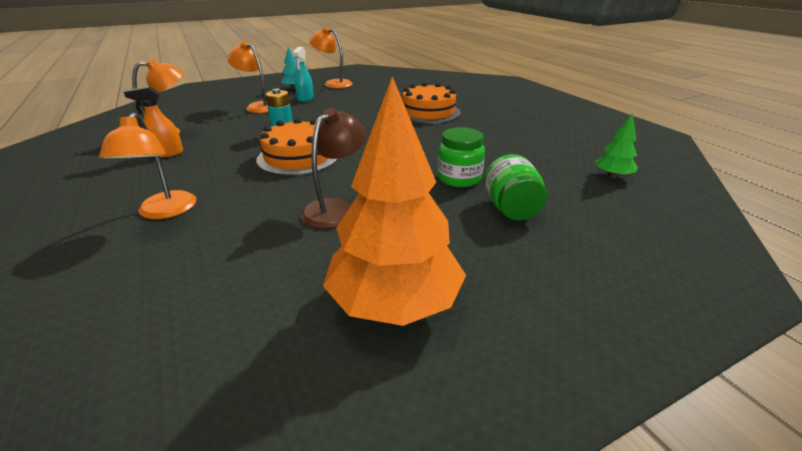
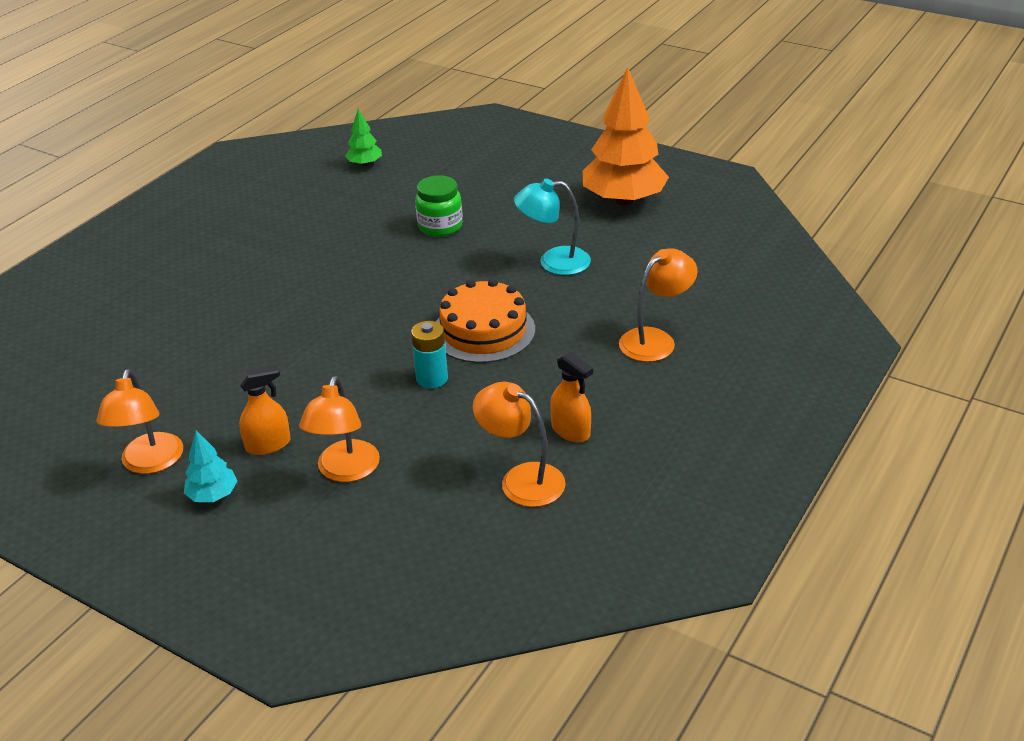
camera: 120 degrees left, 5 degrees up
(305, 98) = (268, 445): turquoise spray bottle -> orange spray bottle
(336, 208) = (553, 262): brown lamp -> turquoise lamp
(428, 112) = (255, 304): orange cake -> none
(511, 209) = (472, 192): green jar -> none

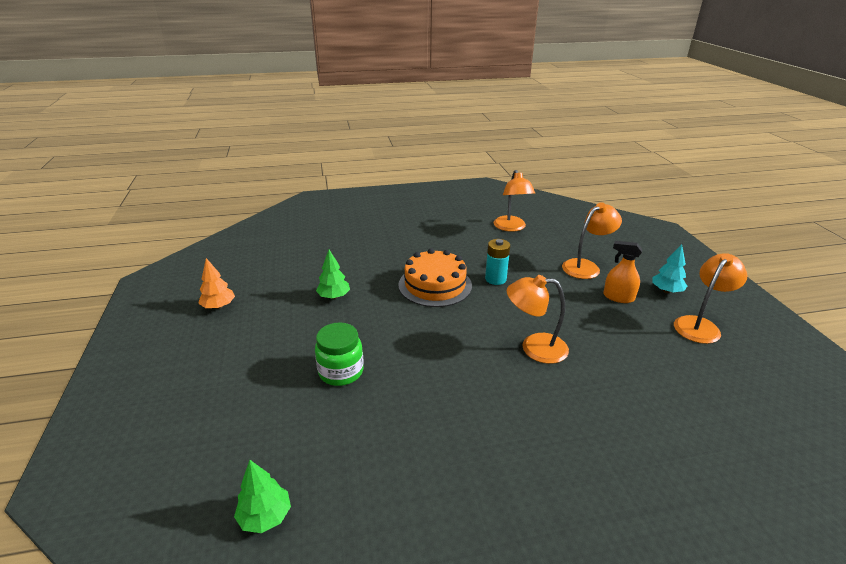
camera: 135 degrees left, 5 degrees down
(553, 262) = (334, 296): turquoise lamp -> green tree
(571, 431) = (467, 230): orange spray bottle -> none
(624, 200) = (218, 306): orange tree -> orange tree, size x0.46
(655, 340) = (372, 237): orange lamp -> orange lamp (534, 347)

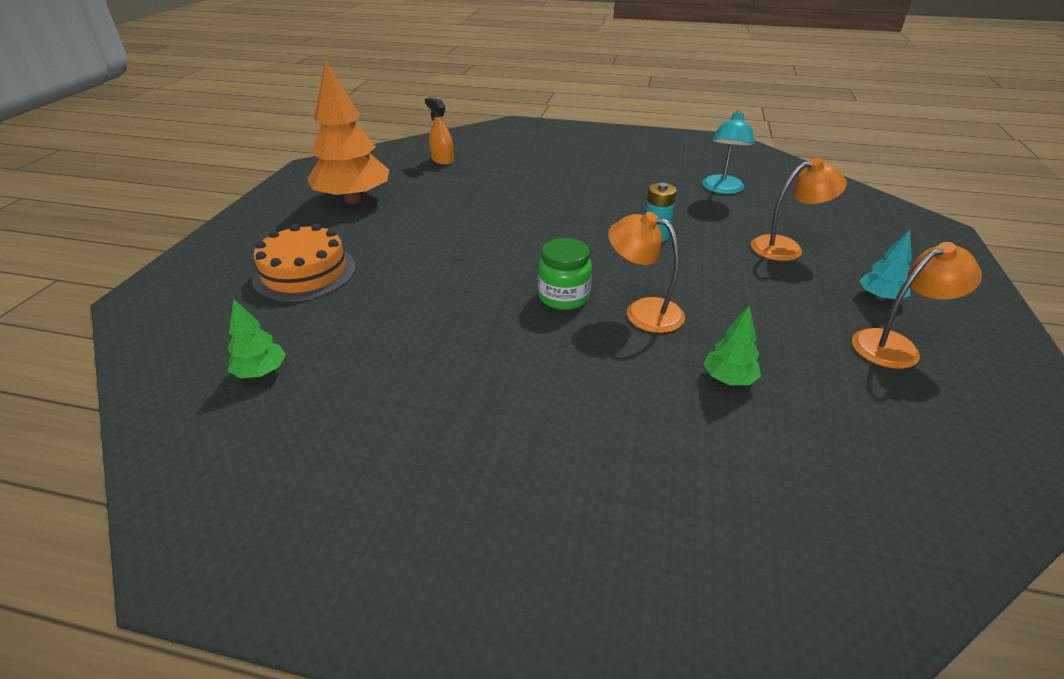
camera: 25 degrees right, 5 degrees up
(218, 306) = (353, 199): orange tree -> orange tree, size x2.19
(334, 296) = (465, 214): green tree -> green tree (728, 379)
(341, 372) = (418, 279): green jar -> green jar (563, 297)
(435, 285) = (579, 227): orange cake -> orange cake (305, 273)
(511, 227) = (722, 189): orange lamp -> turquoise lamp
(618, 297) = (801, 288): orange spray bottle -> orange spray bottle (442, 160)

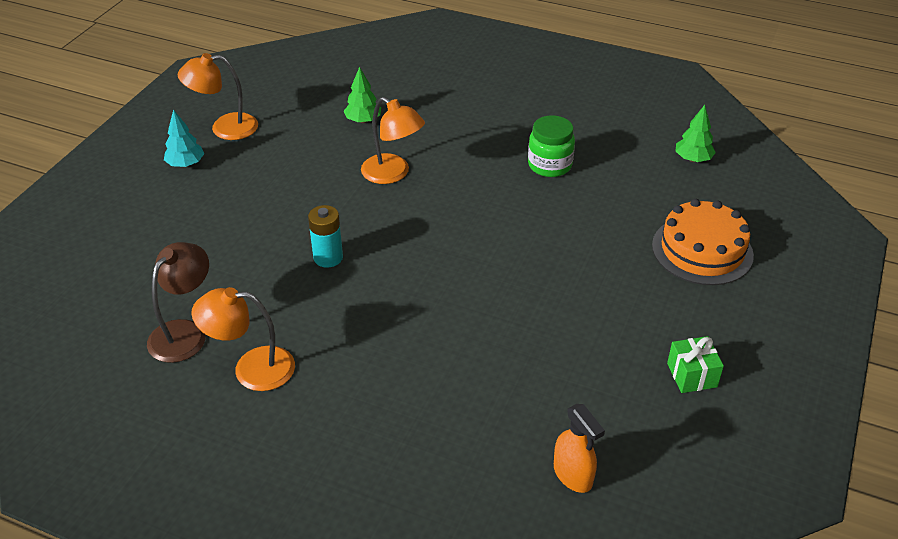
camera: 170 degrees left, 5 degrees up
(353, 199) = (692, 375): orange tree -> green gift
(563, 297) = (454, 195): green jar -> green jar (549, 165)
(722, 189) = (185, 332): turquoise lamp -> brown lamp
(786, 247) = (206, 225): orange lamp -> orange lamp (251, 369)

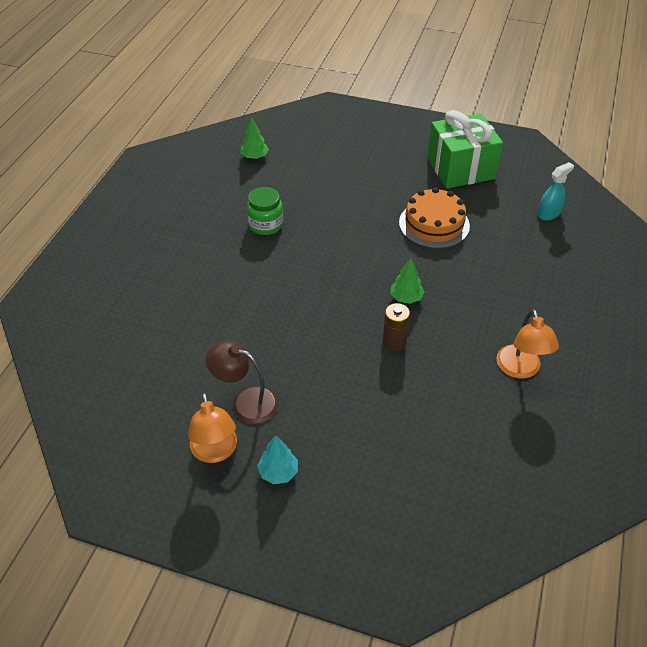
camera: 95 degrees left, 5 degrees up
(185, 332) = (498, 419): brown lamp -> brown lamp (246, 402)
(328, 257) = (394, 342): turquoise battery -> brown battery
(363, 120) = (203, 342): green tree -> green tree (406, 298)
(393, 174) = (283, 314): orange lamp -> none
(573, 475) = (549, 214): orange spray bottle -> turquoise spray bottle
(692, 375) = (461, 168): green gift -> green gift, size x2.30
(702, 250) = (351, 158): orange cake -> orange cake (434, 224)

